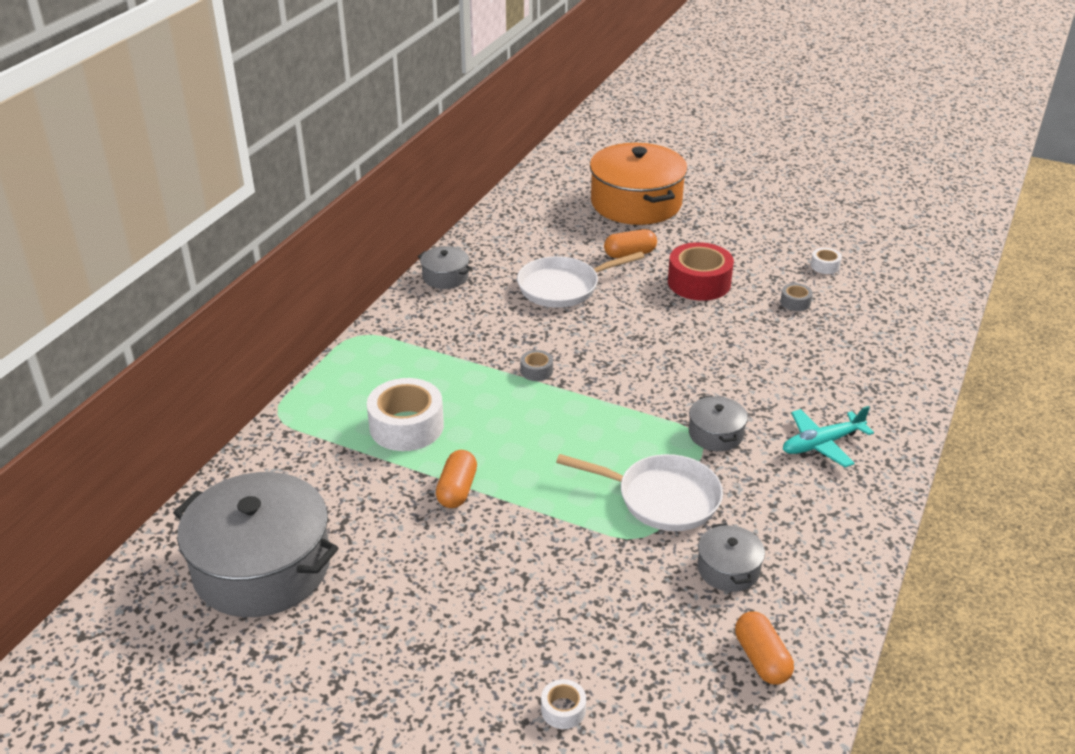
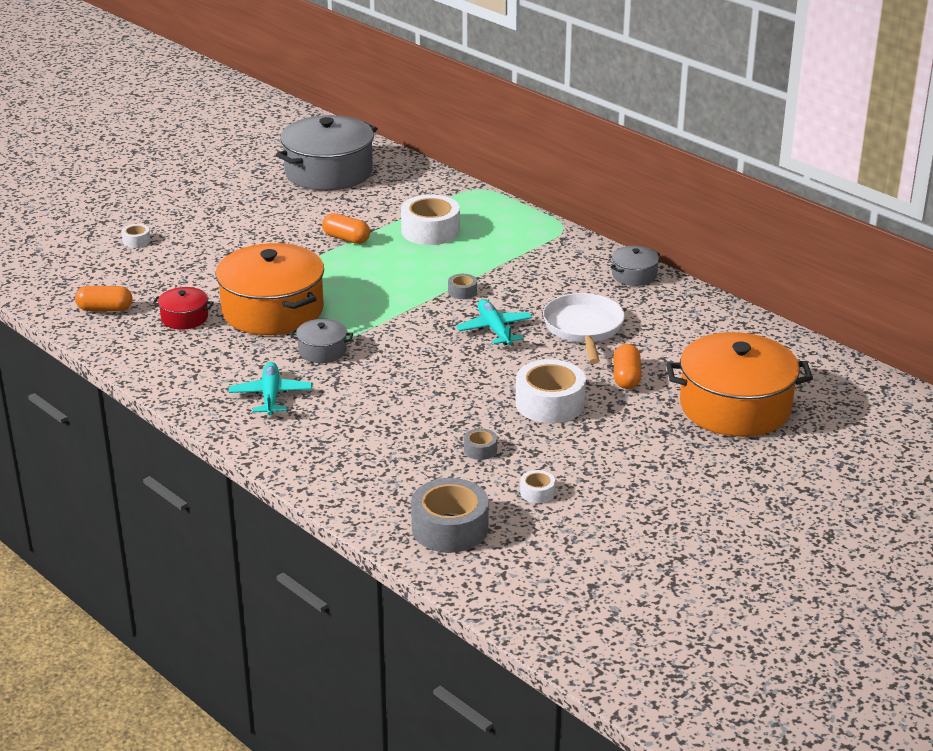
camera: 110 degrees right, 5 degrees down
(598, 335) = (494, 329): none -> turquoise plane
(661, 498) = (272, 310): white pan -> orange pot
(699, 282) = (550, 403): red tape -> white tape
(728, 569) = (184, 318): grey pot -> red pot
(907, 294) = (450, 528): none -> grey tape

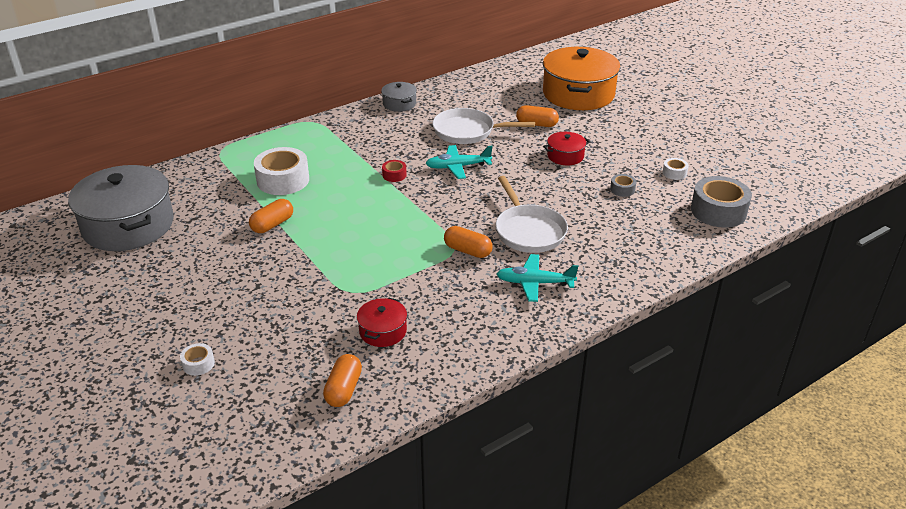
camera: 80 degrees left, 5 degrees up
(272, 310) = (388, 275): orange pot -> none
(322, 351) = (467, 251): grey pot -> orange capsule
(369, 386) = (528, 231): none -> white pan
(462, 291) = (394, 175): grey tape -> red tape
(550, 403) = (565, 156): white tape -> red pot

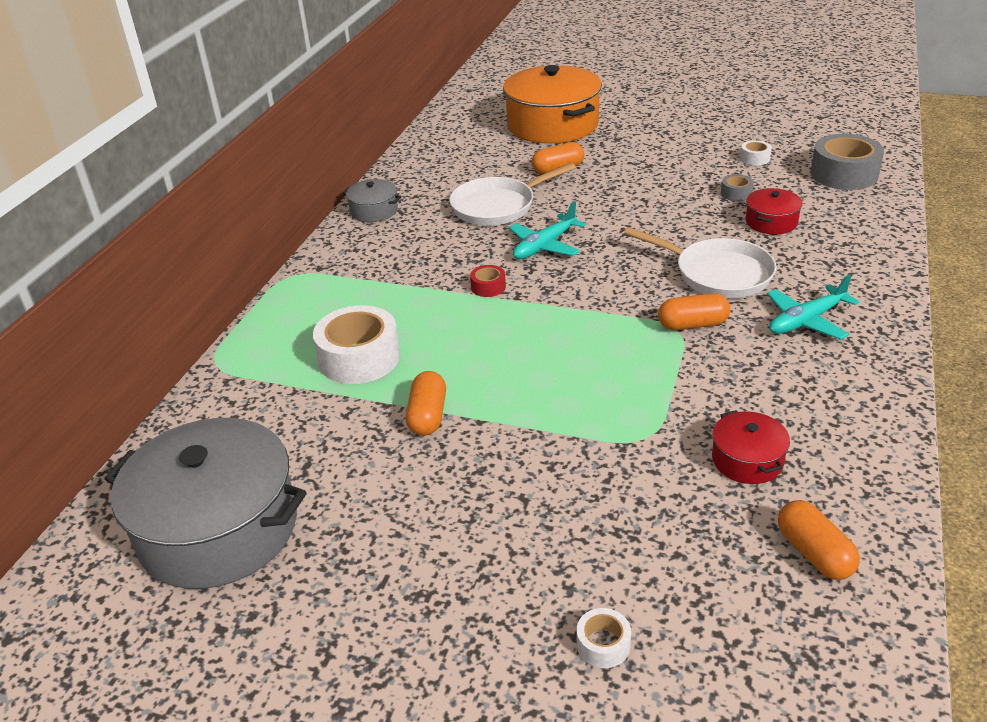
camera: 35 degrees left, 0 degrees up
(565, 156) = (634, 187): red pot -> red pot (771, 222)

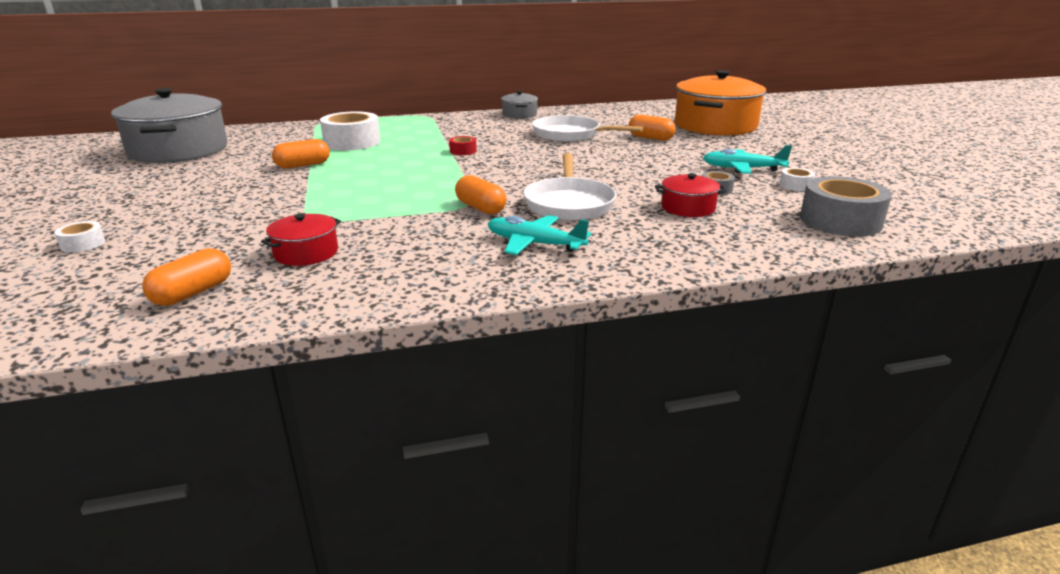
camera: 55 degrees right, 10 degrees down
(544, 246) = (535, 153): turquoise plane -> turquoise plane (742, 169)

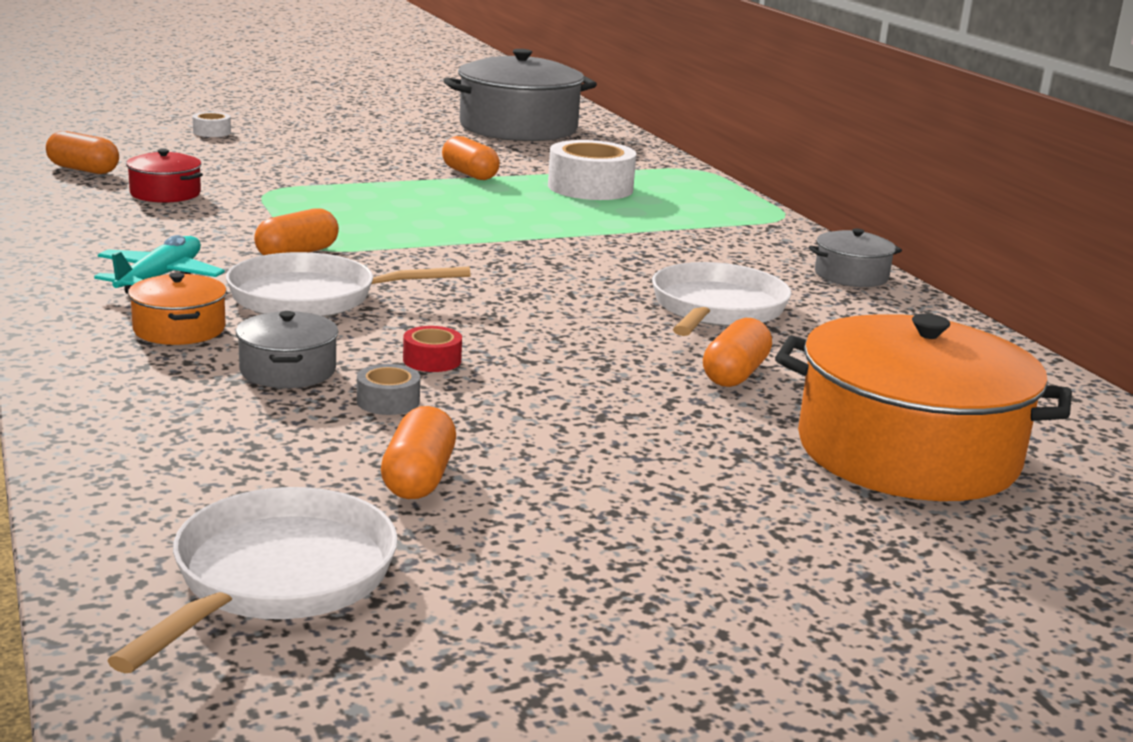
camera: 80 degrees right, 5 degrees down
(463, 151) = (569, 242): red tape -> red tape (432, 360)
(635, 234) = (179, 329): none -> orange pot
(688, 208) = (288, 370): red pot -> grey pot
(742, 169) = (527, 440): turquoise plane -> none
(795, 185) = (418, 478): white tape -> orange capsule
(840, 221) = (202, 487): grey tape -> none
(906, 206) = (277, 578): none -> white pan

